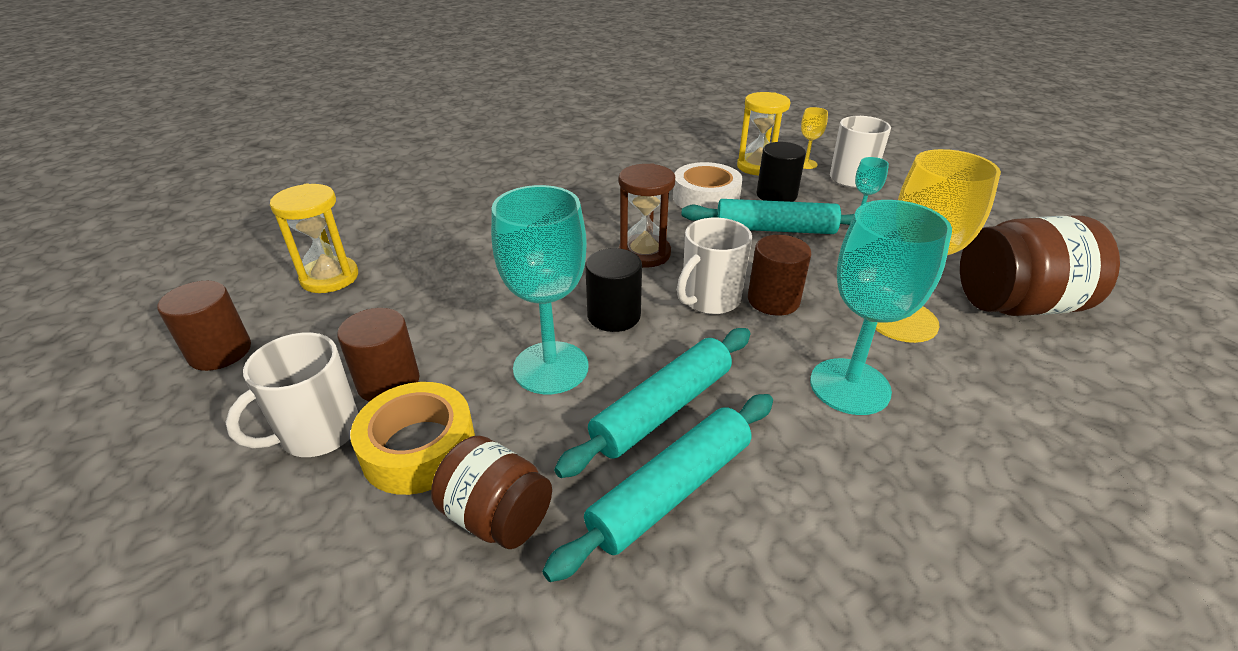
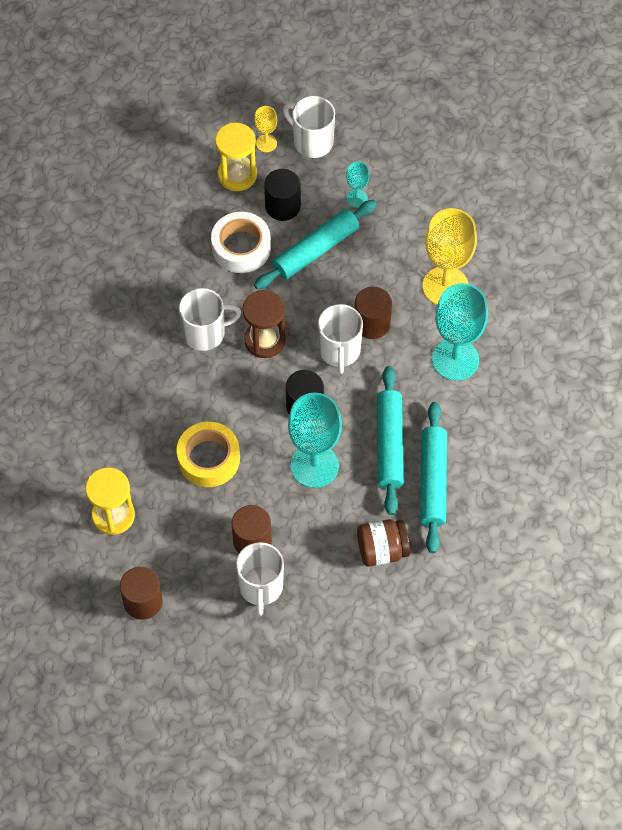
camera: 45 degrees left, 25 degrees up
(419, 448) = (313, 554): yellow tape -> yellow tape (208, 459)
(600, 223) = (205, 333): none -> white mug
(1016, 305) = (491, 224): brown jar -> none

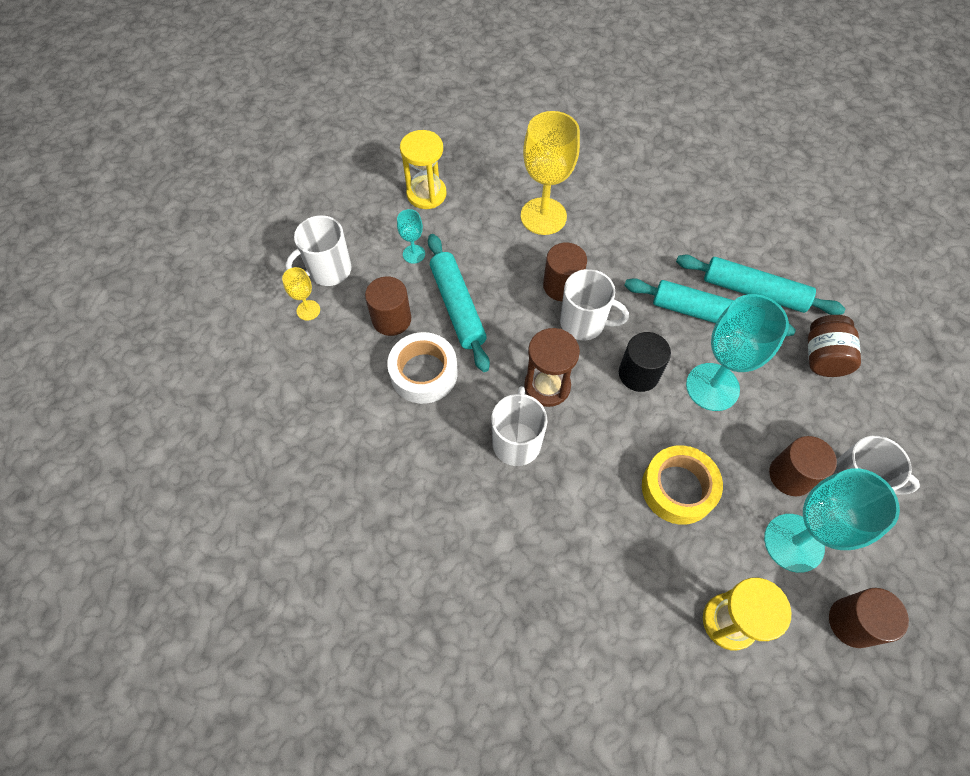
camera: 70 degrees left, 0 degrees up
(237, 175) = (332, 349): yellow hourglass -> yellow hourglass (426, 194)
(282, 206) = (391, 319): black cylinder -> brown cylinder
(455, 359) = (625, 233): turquoise goblet -> turquoise goblet (793, 543)

